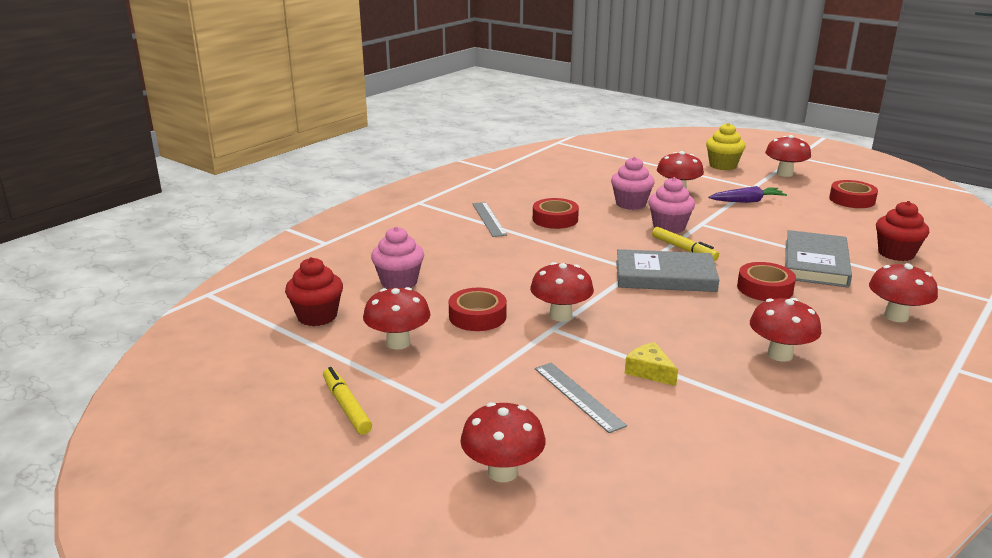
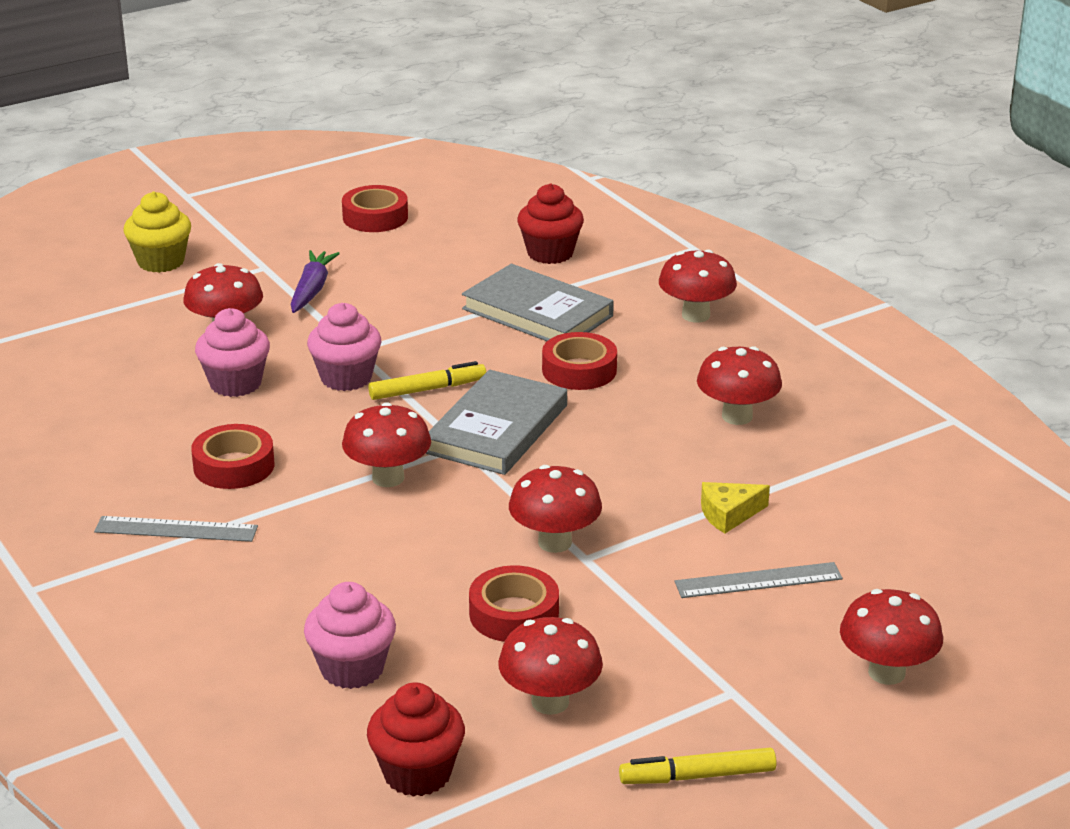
camera: 70 degrees left, 5 degrees up
(784, 174) = (241, 228): red mushroom -> red mushroom (388, 478)

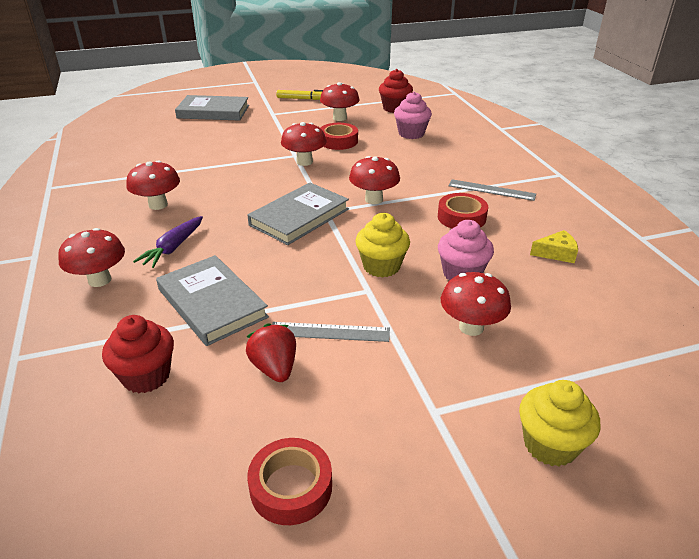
camera: 165 degrees left, 5 degrees up
(312, 290) = (390, 366): purple carrot -> purple carrot (173, 248)
(346, 378) = (381, 266): pink cupcake -> yellow cupcake
(427, 389) = (329, 249): yellow marker -> none
(429, 274) = (274, 368): none -> red strawberry
(579, 370) = (221, 248): red tape -> none
(729, 514) = (215, 162): yellow cheese -> yellow cheese (556, 253)
(758, 580) = (229, 139): grey ruler -> grey ruler (329, 332)
(886, 672) = (213, 112): red mushroom -> grey book

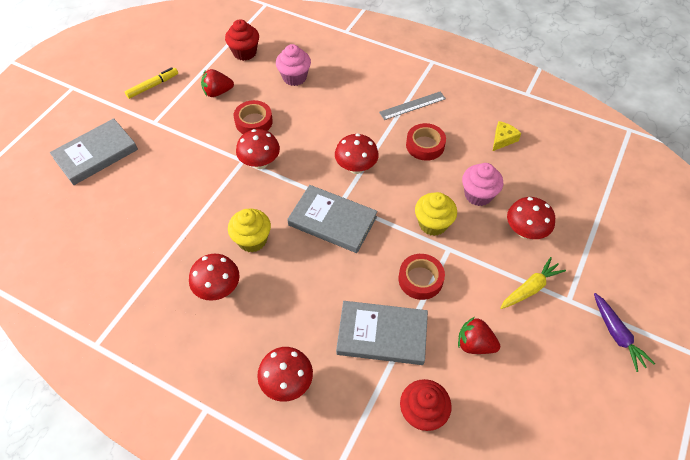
camera: 45 degrees left, 20 degrees up
(173, 248) = (292, 316): purple carrot -> purple carrot (617, 335)
(291, 487) = (566, 397): red tape -> red tape (420, 279)
(299, 217) = (332, 221): grey book -> grey book turned 60 degrees counterclockwise
(329, 332) = (468, 296): grey ruler -> none
(339, 118) = (217, 92): red mushroom -> red strawberry
(403, 371) = (530, 288): none -> yellow carrot
(550, 445) = (626, 274): yellow cupcake -> yellow cupcake (252, 240)

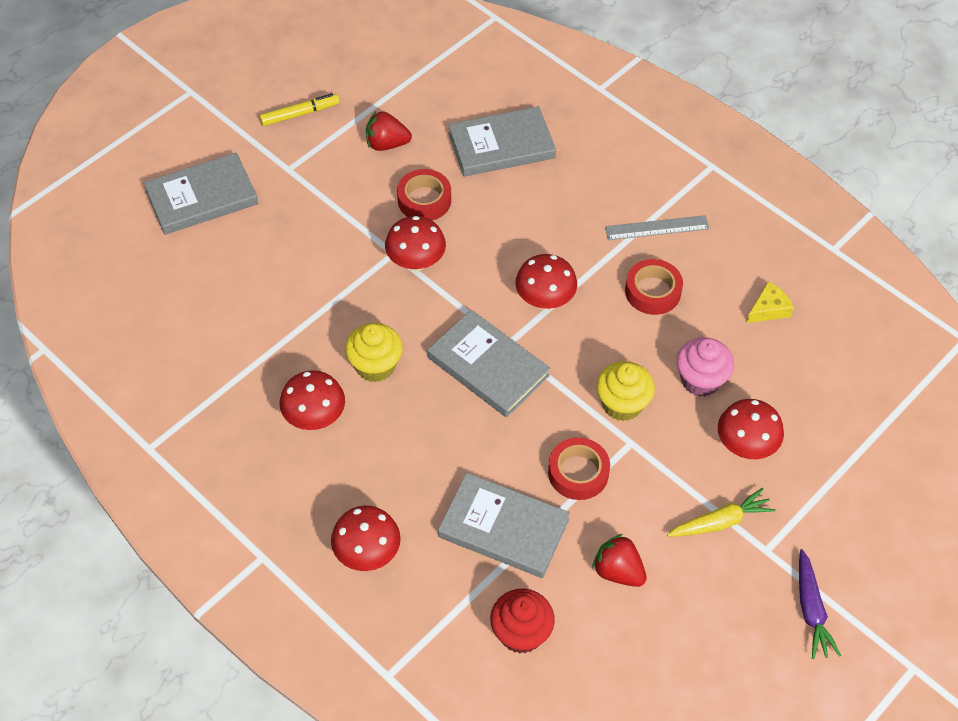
camera: 15 degrees right, 0 degrees up
(244, 53) = (441, 90): red cupcake -> none
(294, 77) = (501, 145): pink cupcake -> grey book

